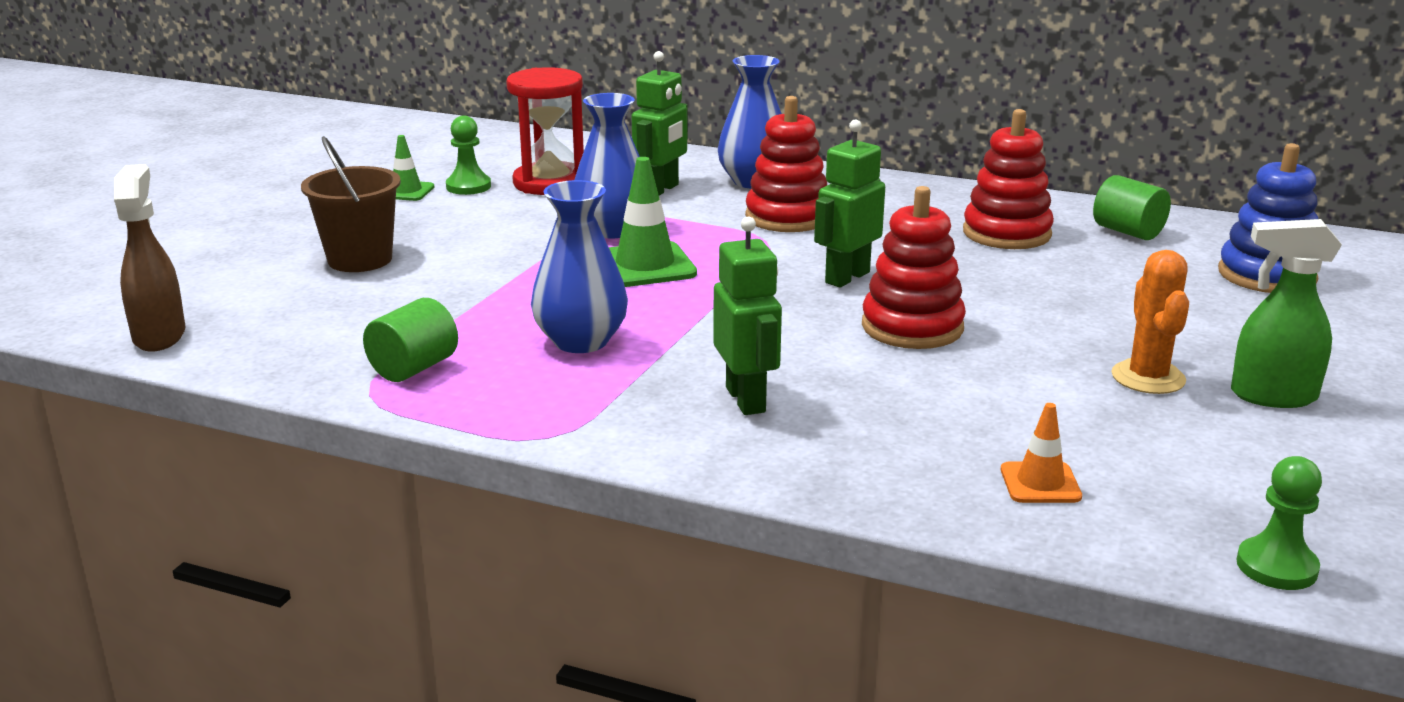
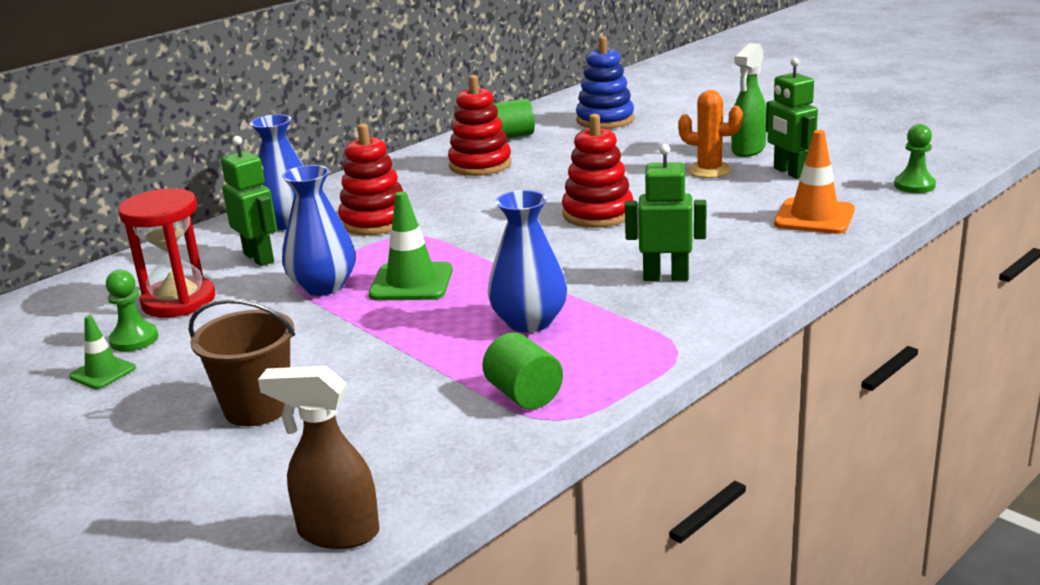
camera: 65 degrees left, 0 degrees up
(847, 277) = (503, 220): green robot -> green robot (789, 172)
(1040, 483) = (814, 217): orange traffic cone -> orange traffic cone, size x1.70

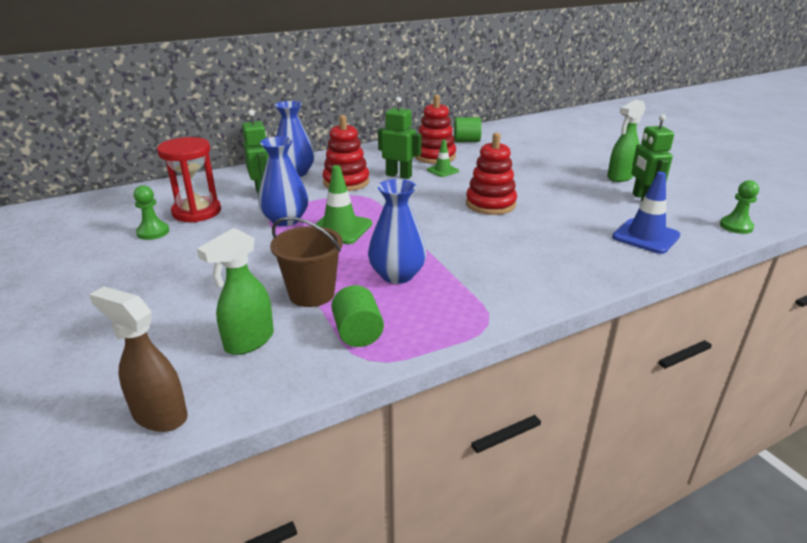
camera: 15 degrees right, 5 degrees up
(103, 372) = (118, 250): green traffic cone -> green traffic cone (442, 170)
(257, 408) = (184, 298): brown bucket -> brown bucket (311, 294)
(389, 435) = (248, 342): none -> green spray bottle
(605, 120) = (532, 140): blue stacking toy -> none
(665, 277) = (511, 261): green robot -> green robot (399, 175)
(709, 170) = (585, 187): orange cactus -> none
(814, 217) = (645, 236): orange traffic cone -> blue traffic cone

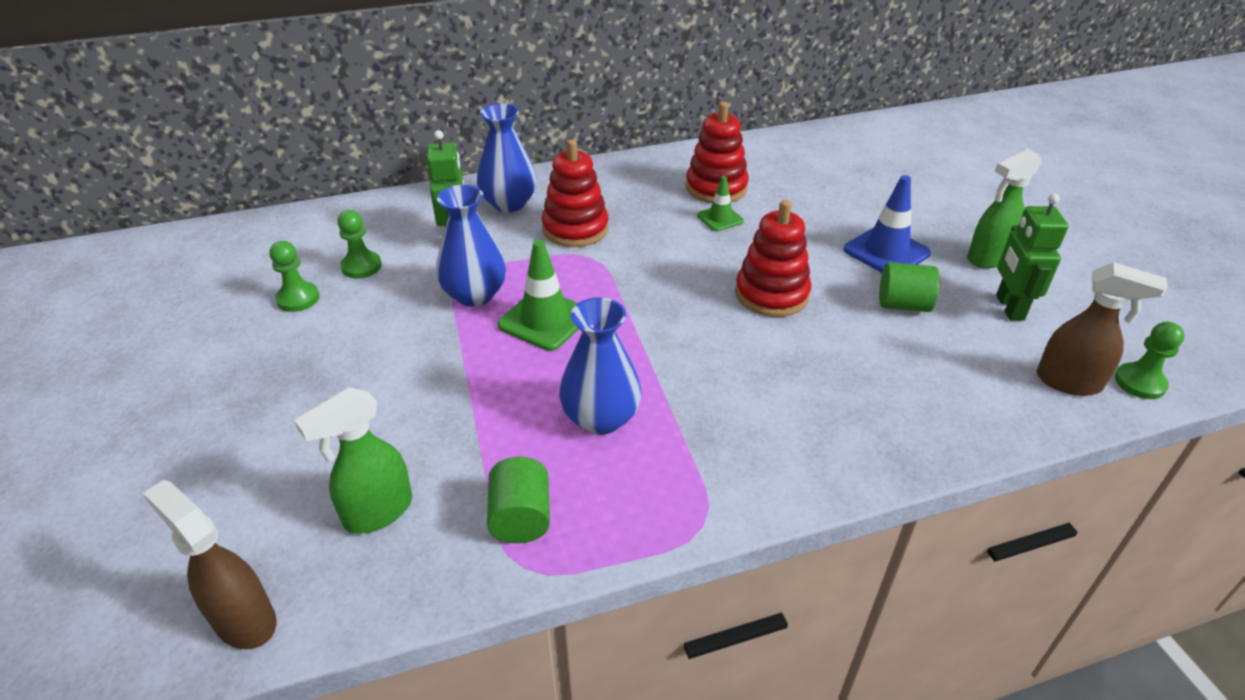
camera: 10 degrees right, 10 degrees up
(197, 212) = (361, 266): red hourglass -> green pawn
(311, 294) = (477, 438): brown bucket -> none
(399, 175) = (653, 222): green robot -> none
(466, 141) = (772, 159): green cylinder -> green cylinder (903, 305)
(645, 236) = (987, 387): blue traffic cone -> blue traffic cone (886, 252)
(694, 230) = (1069, 382): none -> brown spray bottle

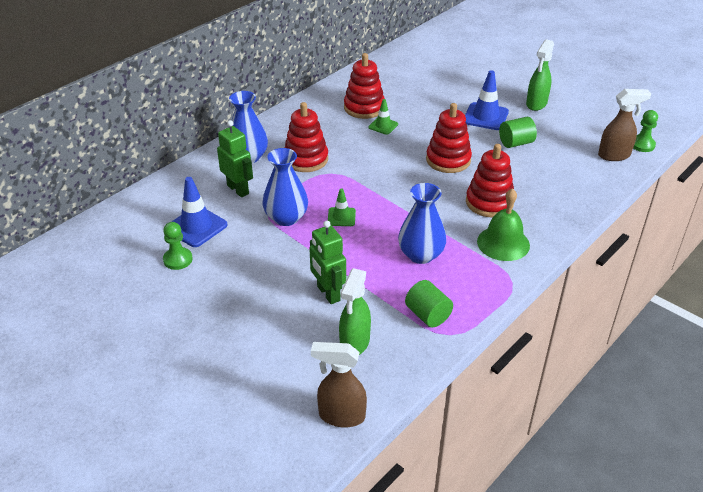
camera: 30 degrees left, 0 degrees up
(361, 266) = (196, 227): green pawn -> blue traffic cone
(545, 320) = (341, 217): green traffic cone -> green traffic cone, size x0.59
(745, 453) = (503, 243): none -> green bell
(779, 380) = (489, 202): none -> red stacking toy
(1009, 308) = (564, 127): green robot -> green robot (328, 293)

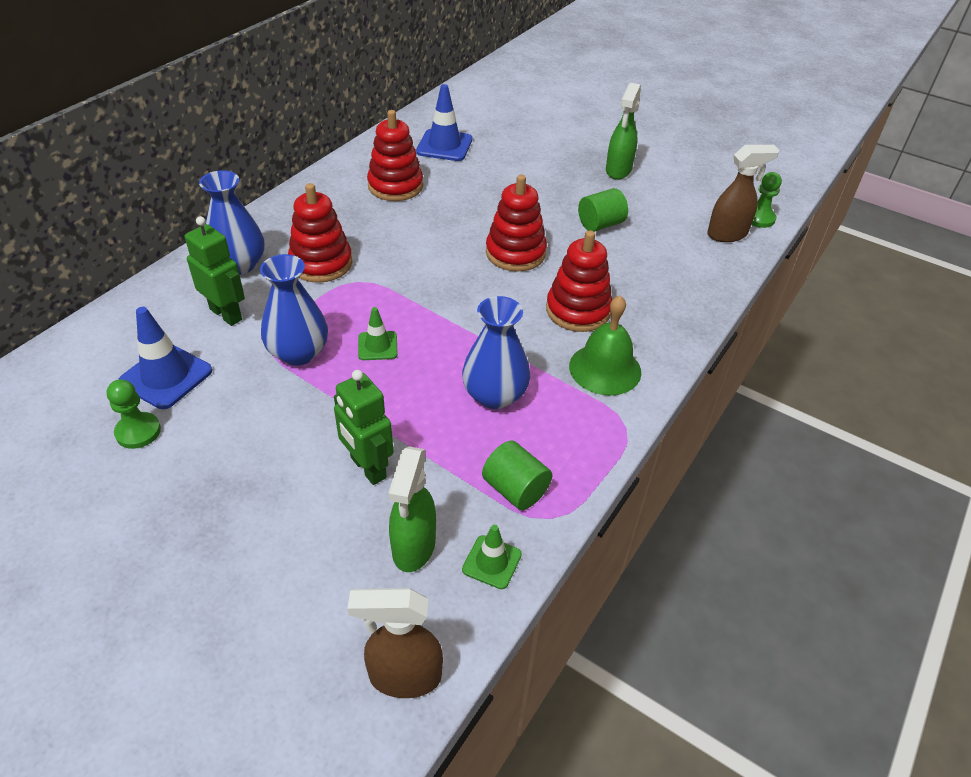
camera: 10 degrees left, 5 degrees up
(383, 126) = (423, 210): green traffic cone -> green traffic cone (492, 562)
(485, 117) = (556, 190): blue traffic cone -> blue traffic cone (444, 146)

